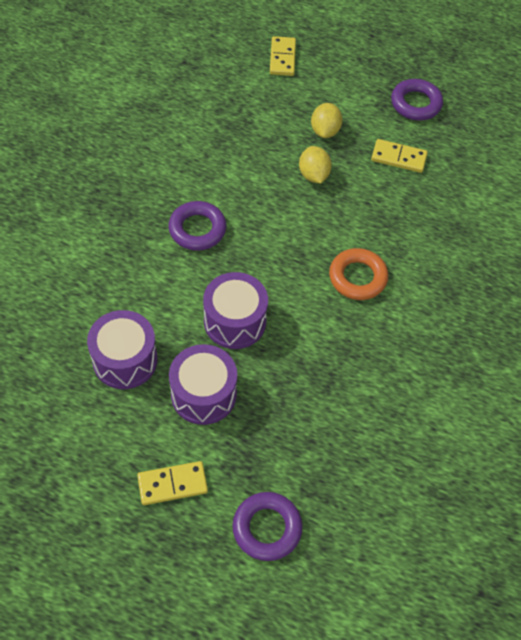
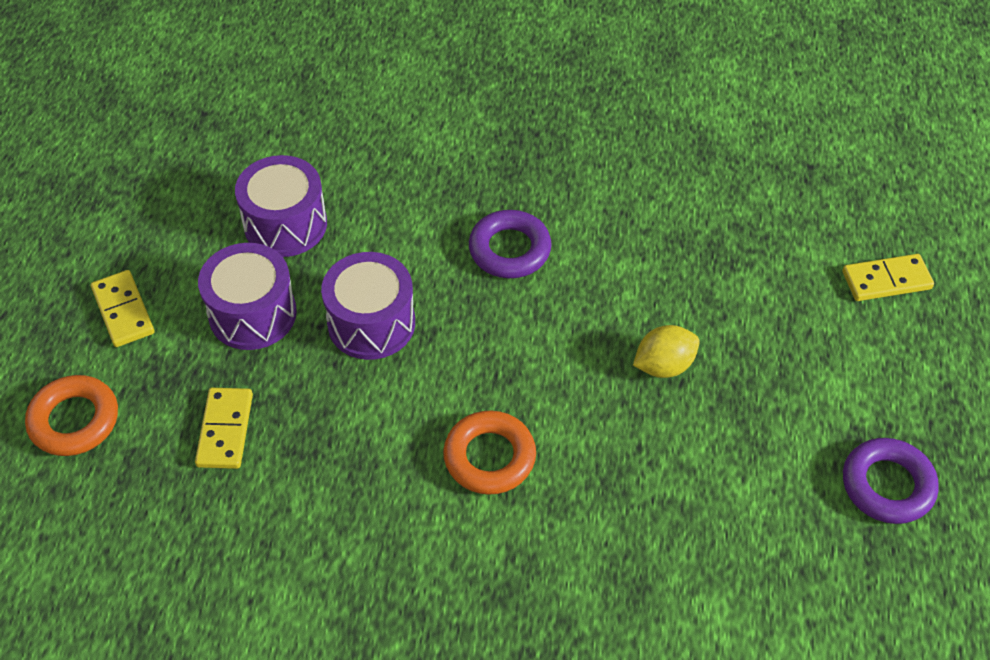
camera: 80 degrees right, 5 degrees down
(267, 528) = (74, 420): purple ring -> orange ring
(325, 131) = (760, 364): yellow lemon -> none
(398, 158) = (751, 477): yellow domino -> yellow domino (225, 430)

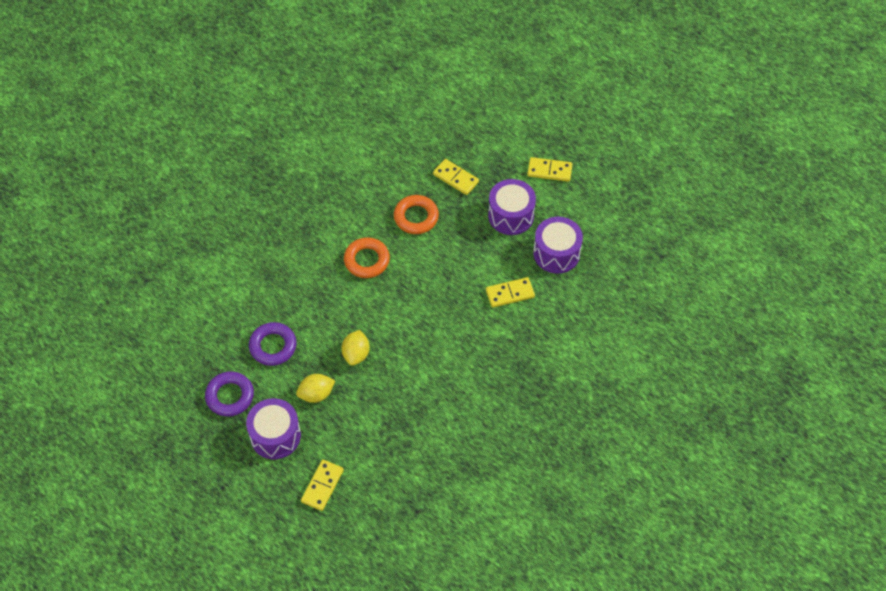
camera: 125 degrees right, 5 degrees up
(74, 420) = (501, 132): orange ring -> orange ring (416, 217)
(371, 323) = (470, 256): purple drum -> purple drum (275, 436)
(401, 241) = (510, 293): none -> yellow domino
(509, 249) = (470, 335): purple ring -> purple ring (273, 346)
(772, 374) = (316, 394): none -> yellow lemon

